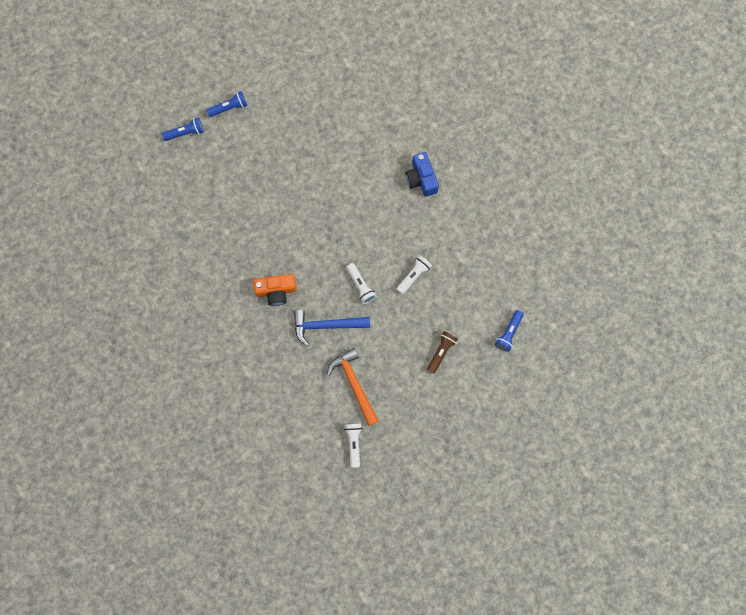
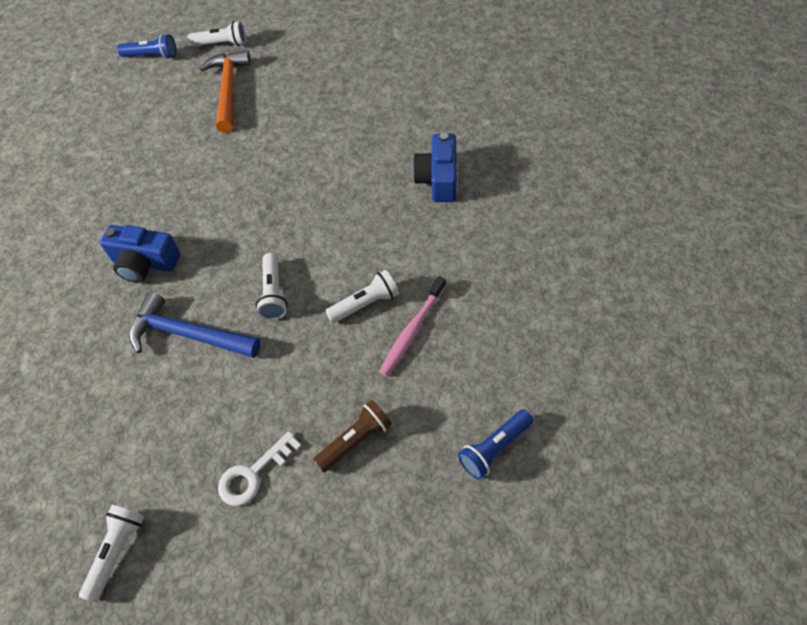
camera: 25 degrees right, 20 degrees down
(229, 108) = (221, 44): blue flashlight -> white flashlight
(276, 291) = (145, 263): orange camera -> blue camera
(354, 384) = (178, 443): orange hammer -> orange hammer (228, 90)
(399, 385) = (253, 473): none -> white key
(445, 283) = (412, 331): none -> pink toothbrush

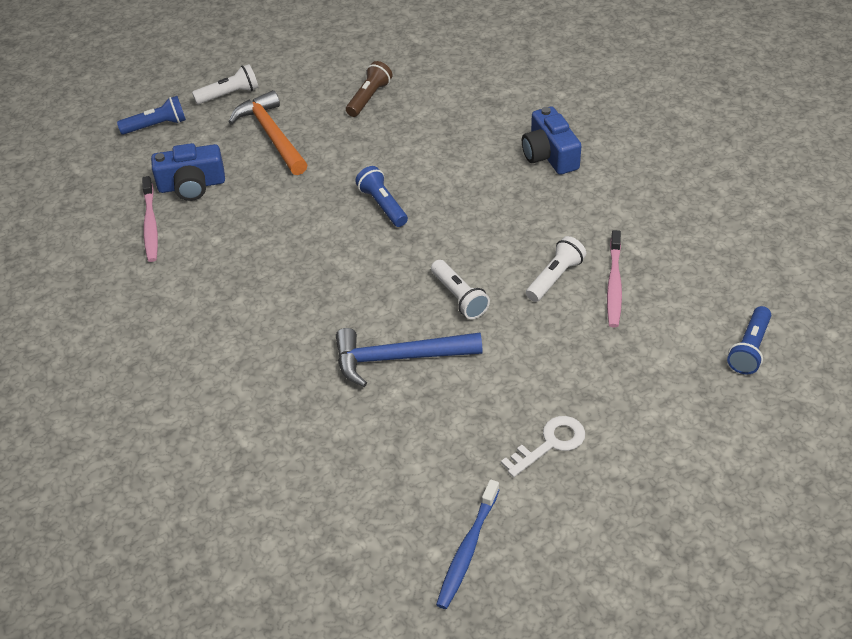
camera: 25 degrees left, 10 degrees down
(90, 142) = (150, 225): none -> pink toothbrush
(117, 552) = (467, 550): white flashlight -> blue toothbrush
(145, 263) = (304, 313): blue camera -> blue camera (192, 185)
(253, 473) = (550, 444): white key -> white key turned 150 degrees counterclockwise
(270, 182) = (383, 205): none -> blue flashlight
(356, 441) = (625, 386): brown flashlight -> brown flashlight (369, 98)

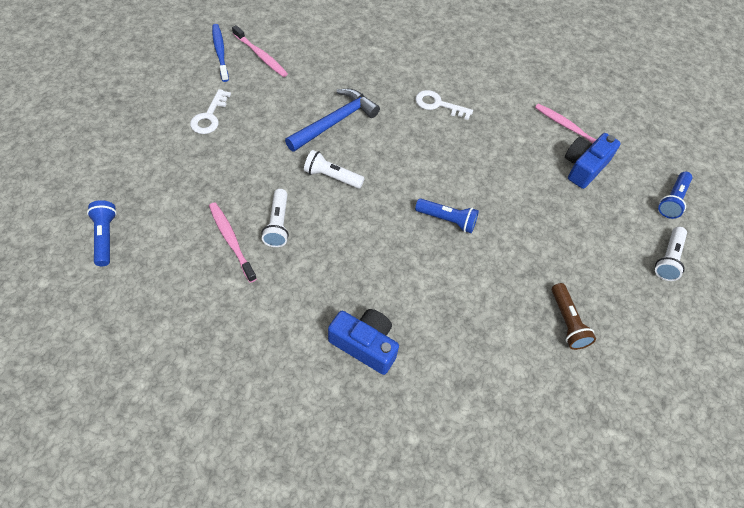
camera: 135 degrees right, 10 degrees up
(255, 319) = (438, 105): none -> white key
(271, 135) = (589, 237): orange hammer -> none
(413, 510) = (261, 56): none -> pink toothbrush

